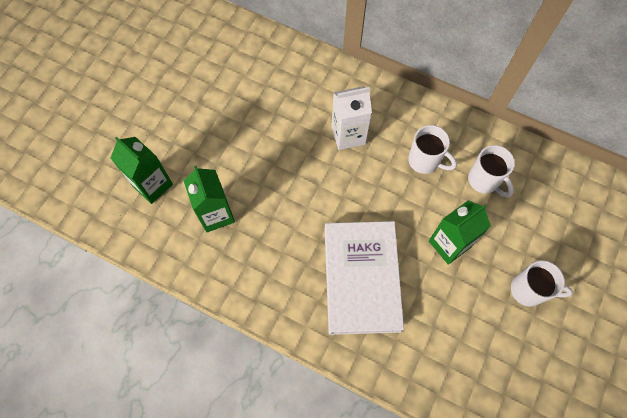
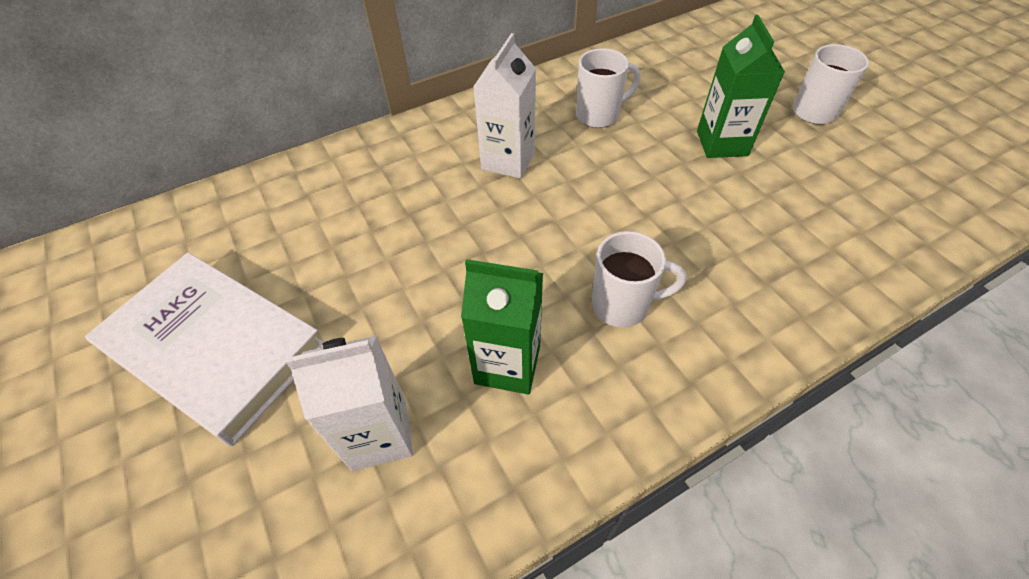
camera: 55 degrees left, 15 degrees down
(152, 185) = (379, 434): green carton -> white carton
(361, 278) = (723, 241): white book -> white book (214, 348)
(484, 181) = (659, 85): white mug -> white mug (622, 305)

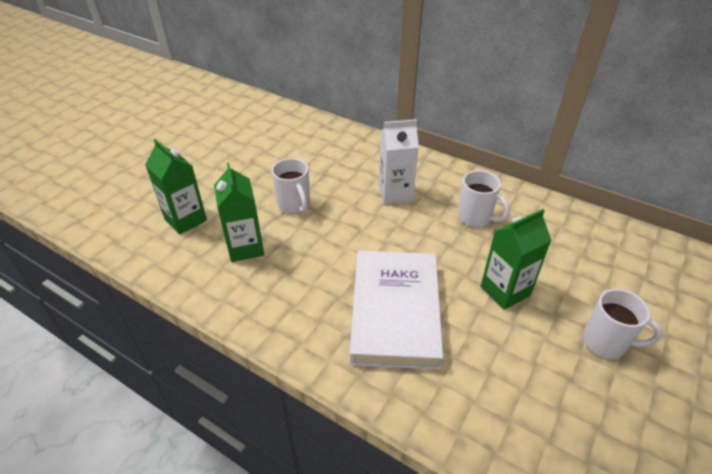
camera: 60 degrees right, 10 degrees down
(214, 348) = (206, 153): white book -> white book (395, 311)
(379, 434) = (185, 220): white carton -> green carton
(622, 305) = (313, 281): white mug -> white mug (294, 205)

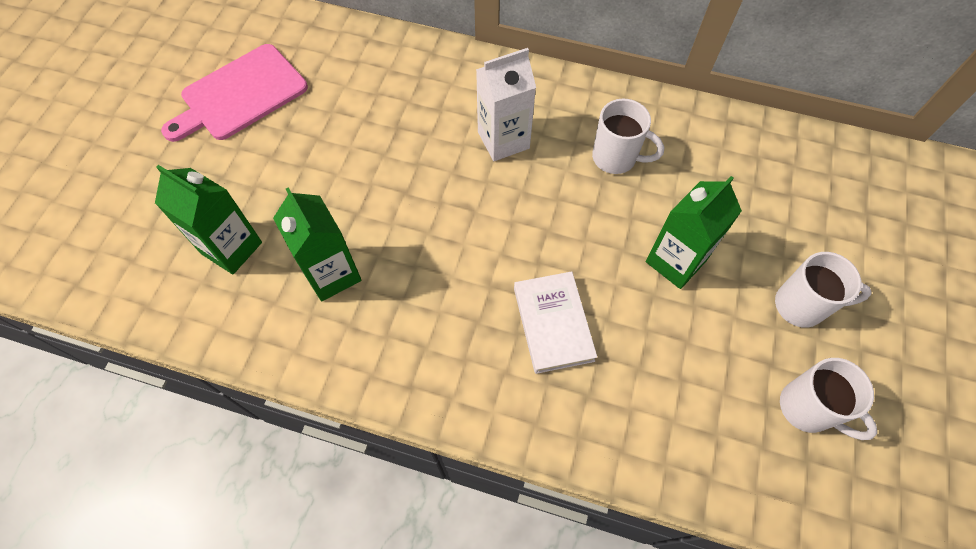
camera: 15 degrees left, 20 degrees up
(229, 140) = (240, 95): none -> pink cutting board
(294, 205) = (374, 190): white mug -> white mug (807, 409)
(395, 311) = (553, 324): white book -> white book, size x0.58

